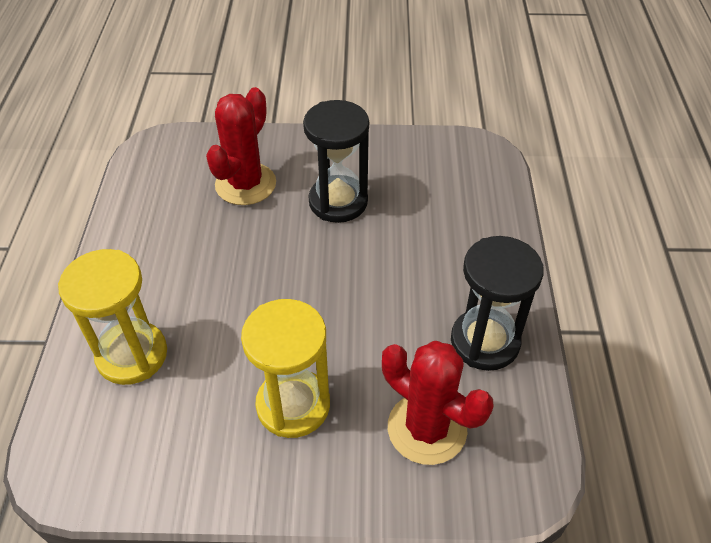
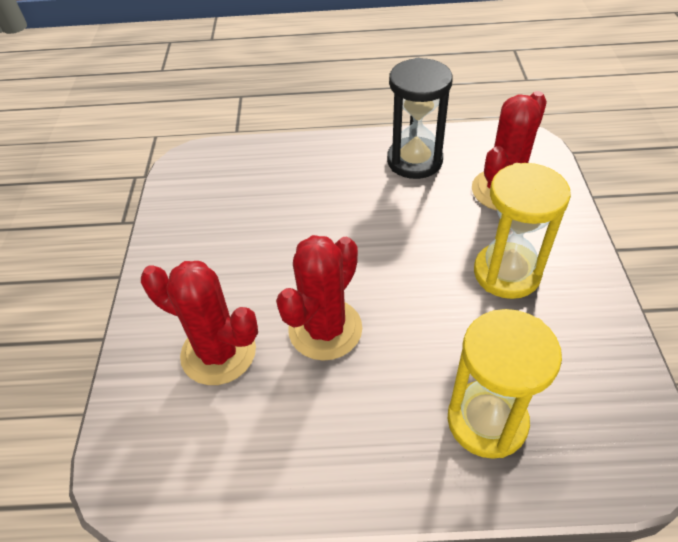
camera: 90 degrees left, 0 degrees up
(253, 250) = (325, 329): none -> red cactus
(338, 202) = (253, 263): black hourglass -> none

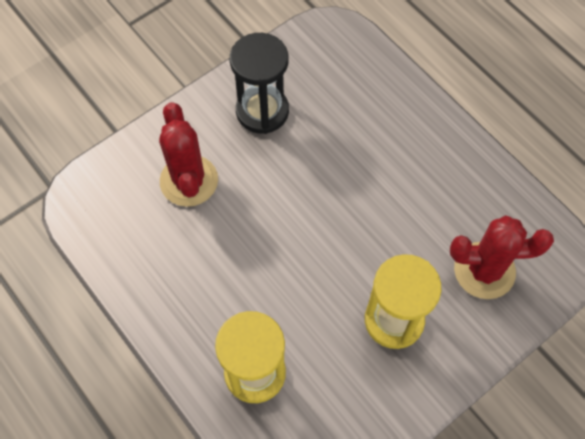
camera: 50 degrees right, 15 degrees up
(325, 329) = (252, 231): red cactus -> none
(414, 161) = (465, 185): black hourglass -> black hourglass (262, 111)

